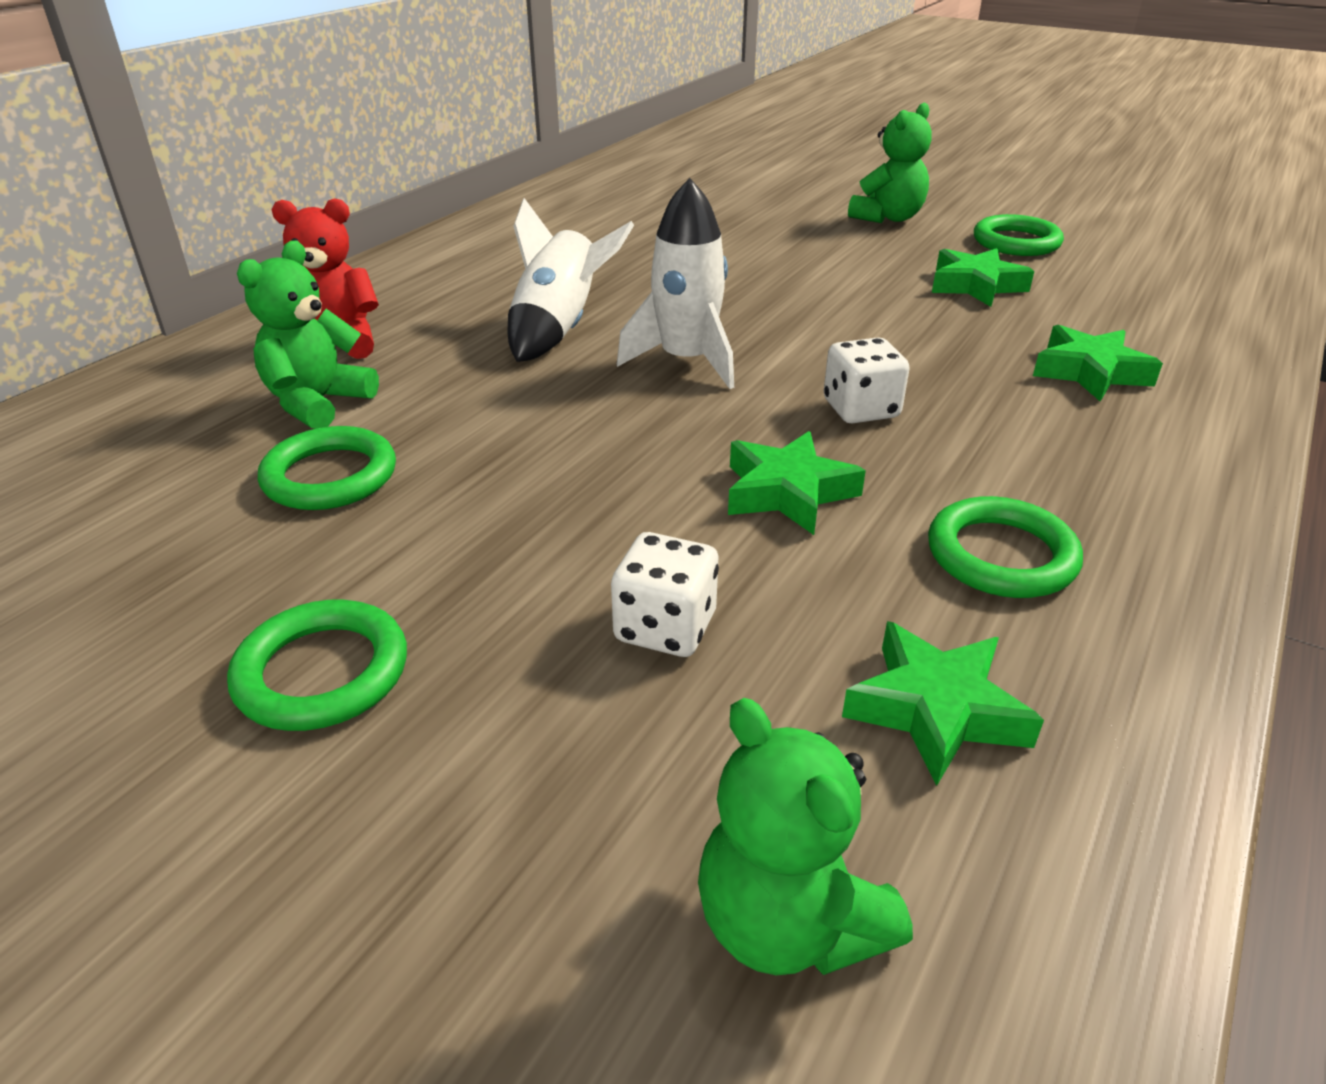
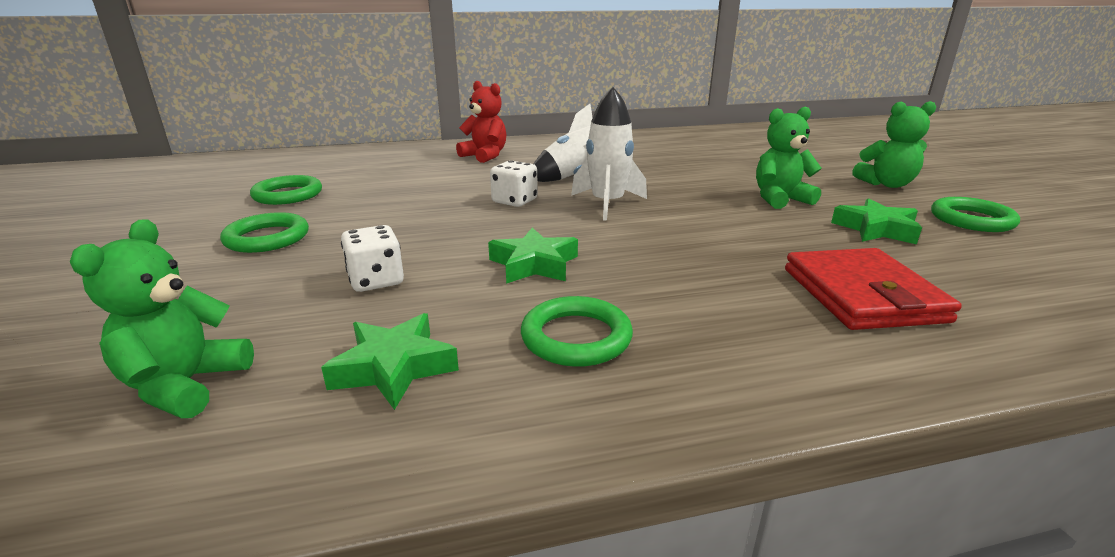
camera: 45 degrees right, 10 degrees down
(318, 403) = (438, 170): green teddy bear -> green teddy bear (780, 199)
(330, 476) = (392, 191): green ring -> green ring (288, 195)
(860, 409) = (652, 251): white dice -> white dice (514, 201)
(1089, 372) = (862, 294): green star -> red wallet

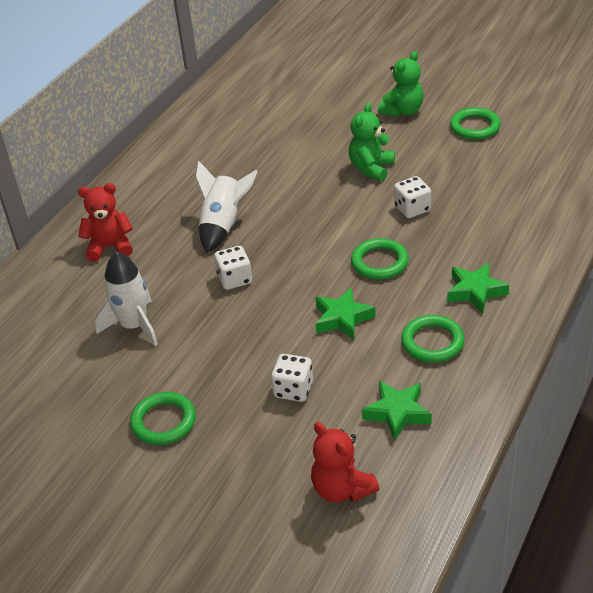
camera: 45 degrees left, 15 degrees up
(185, 385) = (342, 489): green teddy bear -> red teddy bear
(288, 195) = (72, 390): green ring -> green ring (379, 262)
(607, 204) = (291, 241): white rocket -> white rocket (134, 326)
(774, 236) = (412, 209): none -> white dice
(862, 294) = (494, 229): red wallet -> none
(876, 229) = (446, 168): green star -> green star (475, 291)

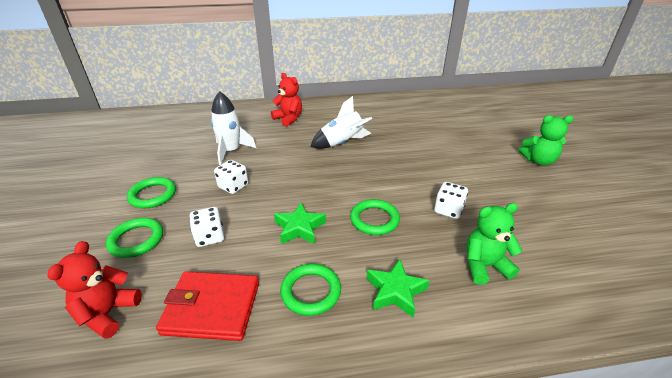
camera: 50 degrees right, 5 degrees down
(235, 279) = (299, 167): white dice -> white dice (233, 186)
(371, 168) = (463, 173): green teddy bear -> green teddy bear (484, 266)
(397, 413) = (212, 308): green star -> red wallet
(475, 127) = (579, 200): green ring -> green ring (136, 240)

